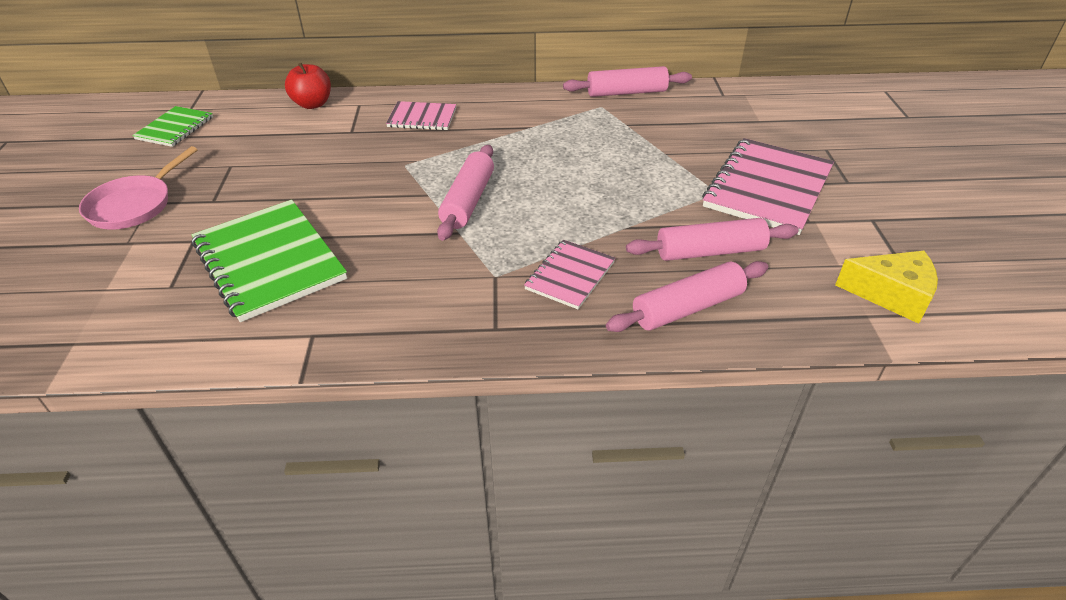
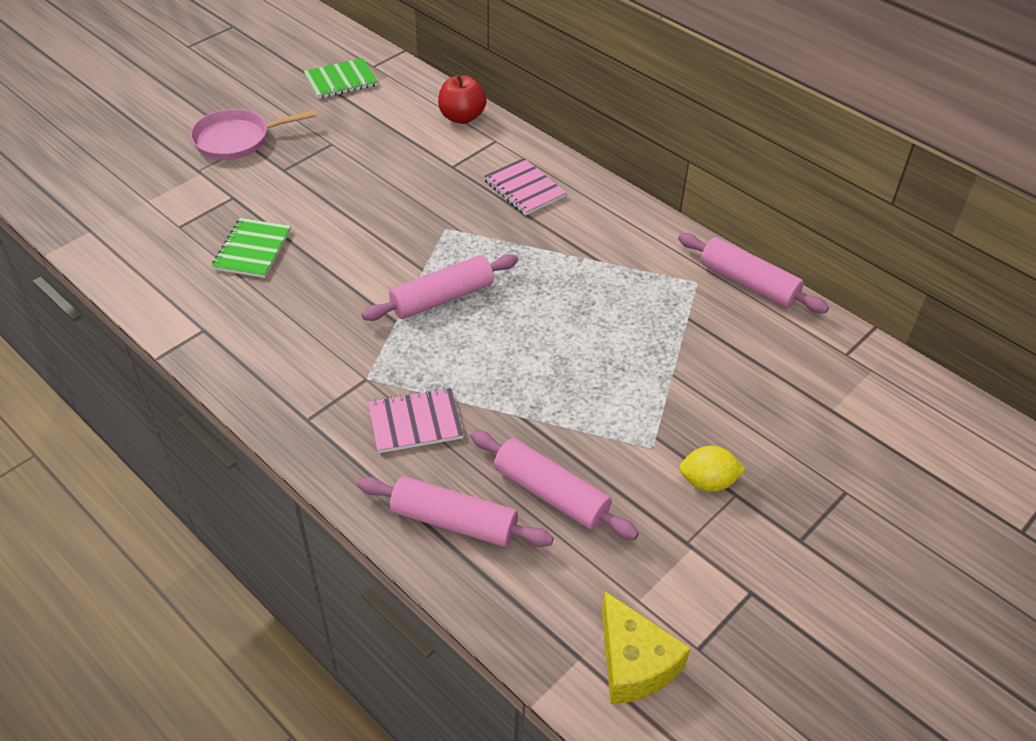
camera: 45 degrees right, 5 degrees up
(269, 261) = (253, 250): green notebook -> green notebook, size x0.55
(768, 188) = (708, 482): pink notebook -> yellow lemon

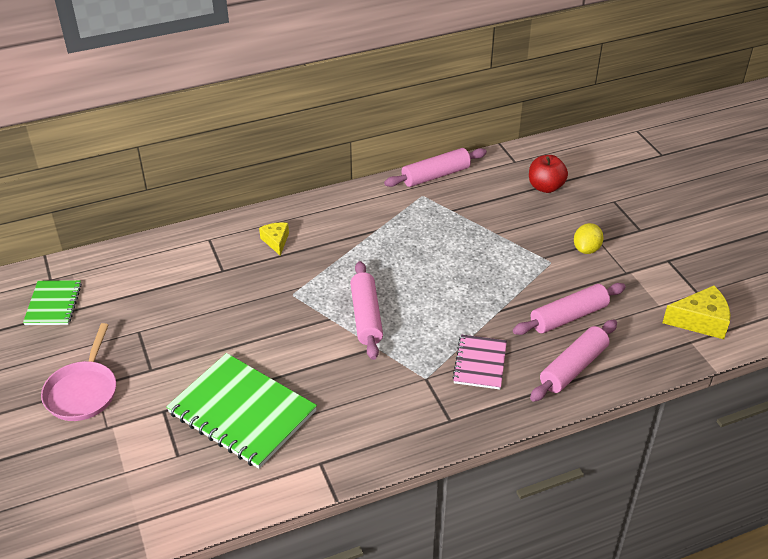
camera: 65 degrees left, 5 degrees down
(253, 250) = (242, 412): green notebook -> green notebook, size x1.83
(462, 117) = (165, 248): red apple -> red apple (545, 187)
(524, 188) = (276, 241): pink notebook -> yellow cheese

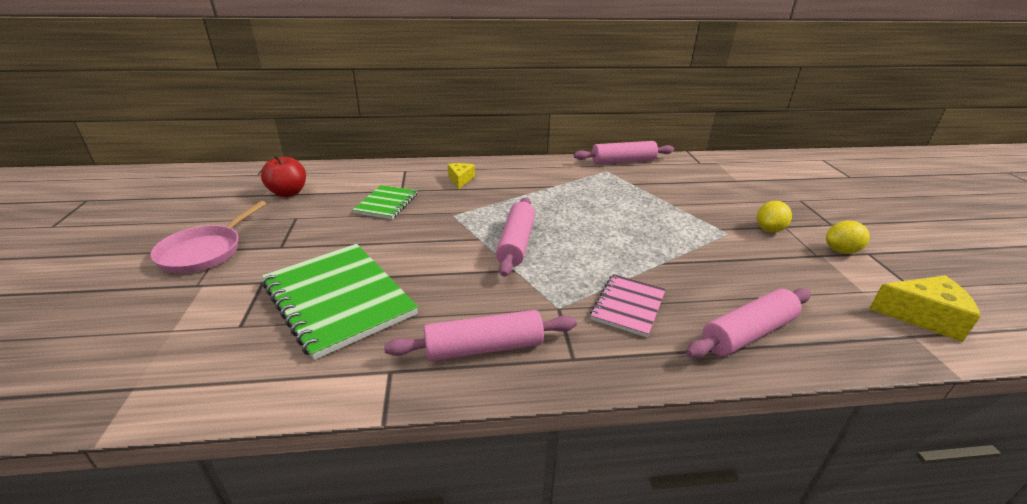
camera: 15 degrees right, 10 degrees down
(53, 304) = (244, 189): green notebook -> green notebook (386, 203)
(545, 187) = (728, 181): red apple -> red apple (288, 193)
(568, 317) = (745, 282): pink rolling pin -> pink rolling pin (484, 347)
(646, 263) = (841, 251): none -> yellow lemon

